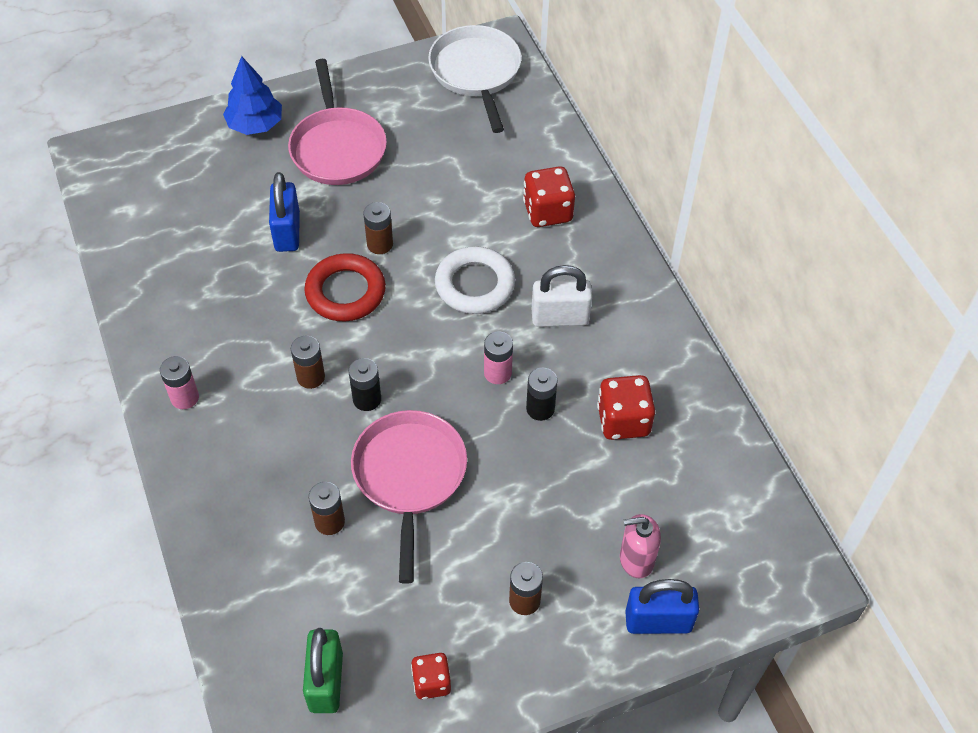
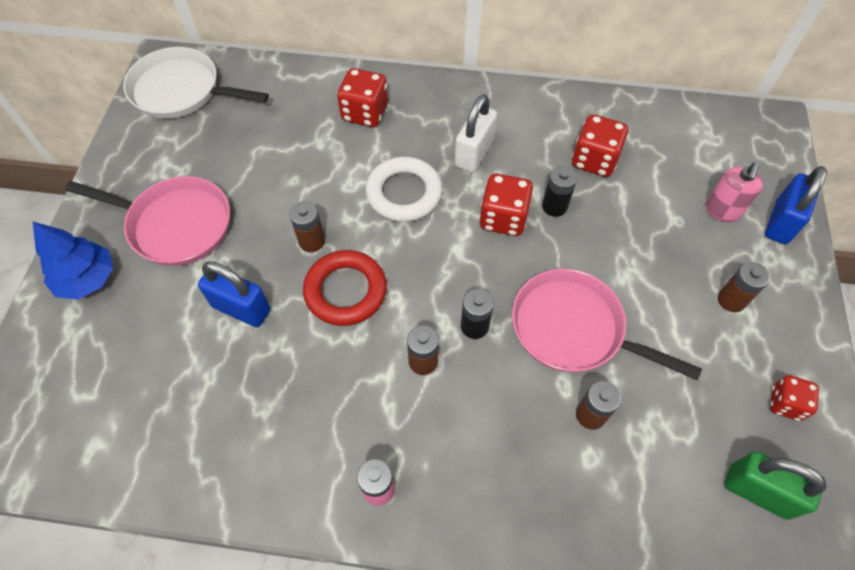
camera: 60 degrees left, 5 degrees up
(497, 373) = (503, 218): pink battery -> red dice

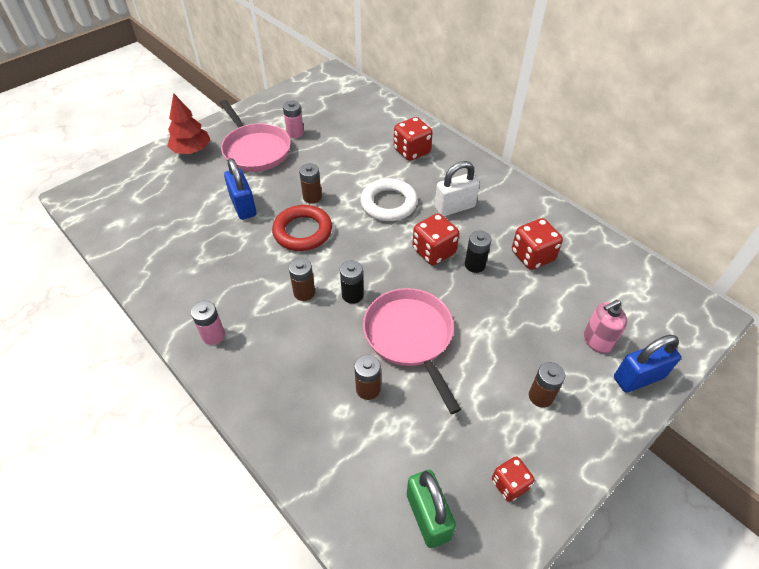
camera: 40 degrees right, 10 degrees down
(87, 279) = (192, 150): blue tree -> red tree
(181, 91) = (325, 90): white pan -> none
(203, 171) = (295, 133): none -> pink battery

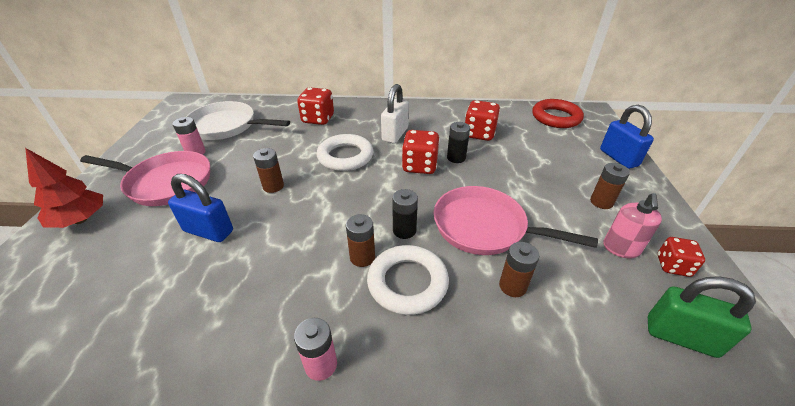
camera: 45 degrees left, 10 degrees down
(302, 231) = (298, 214): red ring -> red ring (556, 117)
(309, 331) = (407, 283): none -> white ring
(338, 118) = (226, 126): none -> white pan
(597, 341) = (575, 154): pink soap dispenser -> pink soap dispenser (621, 248)
(638, 377) = (618, 158): blue padlock -> blue padlock turned 45 degrees counterclockwise

